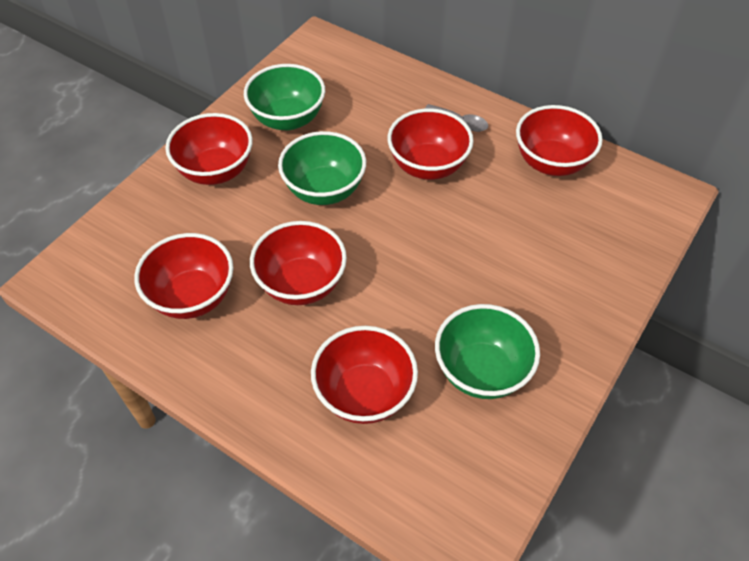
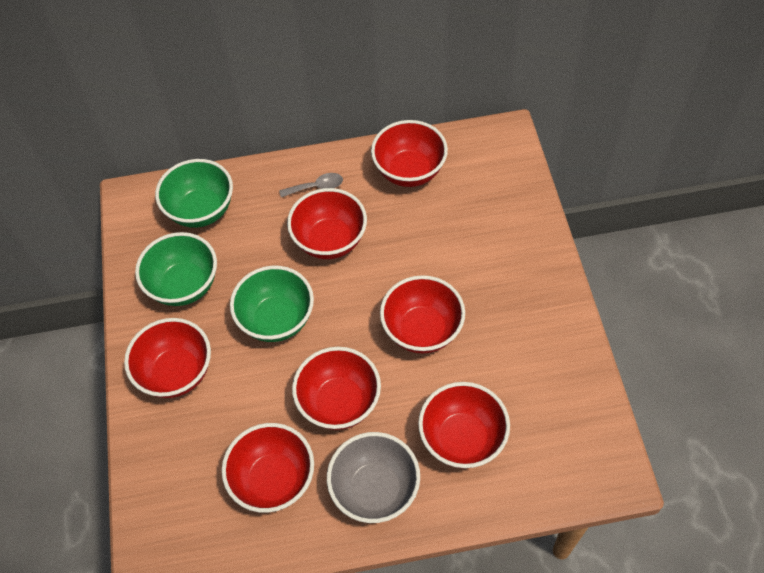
camera: 40 degrees left, 5 degrees up
(254, 369) = (375, 489): none -> grey bowl
(427, 285) = (422, 330): none -> red bowl
(481, 371) = (515, 359): green bowl -> green bowl (201, 210)

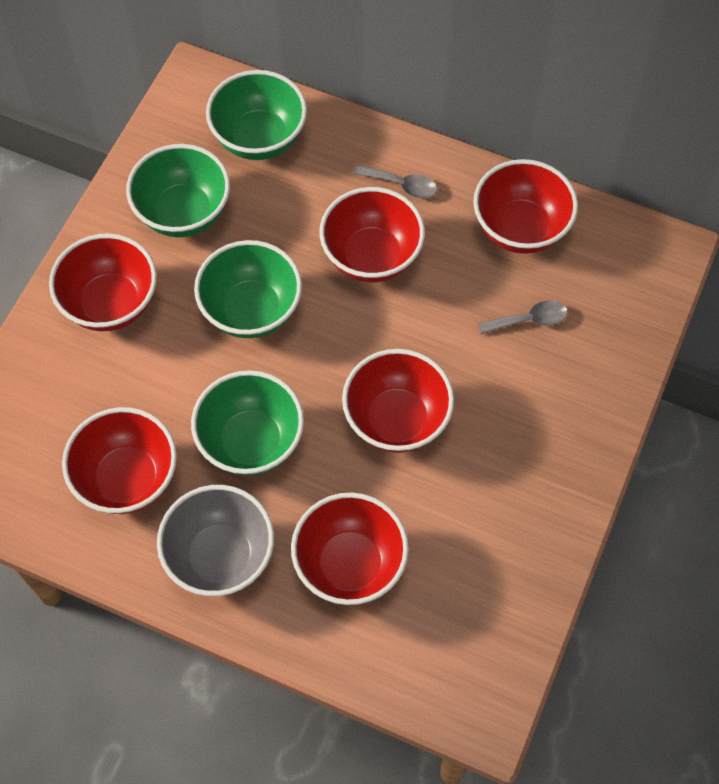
camera: 30 degrees right, 5 degrees up
(339, 402) = (251, 441): red bowl -> green bowl
(456, 221) = (529, 320): none -> grey spoon

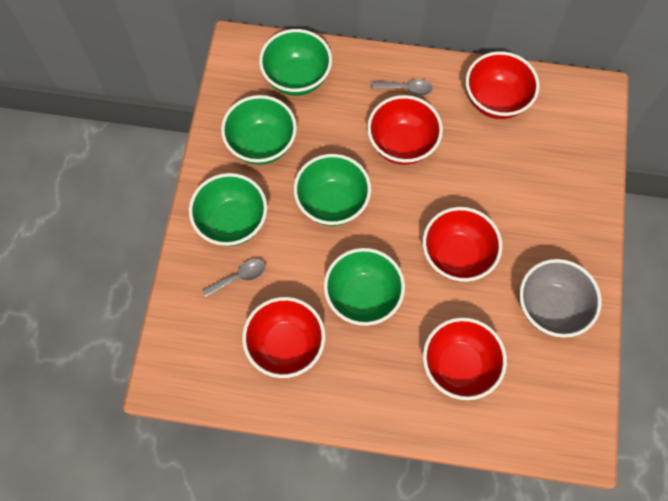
camera: 15 degrees left, 5 degrees up
(111, 303) = (232, 222): red bowl -> green bowl
(220, 556) = (369, 384): grey bowl -> grey bowl (550, 308)
(529, 320) = (522, 163): grey spoon -> grey spoon (239, 277)

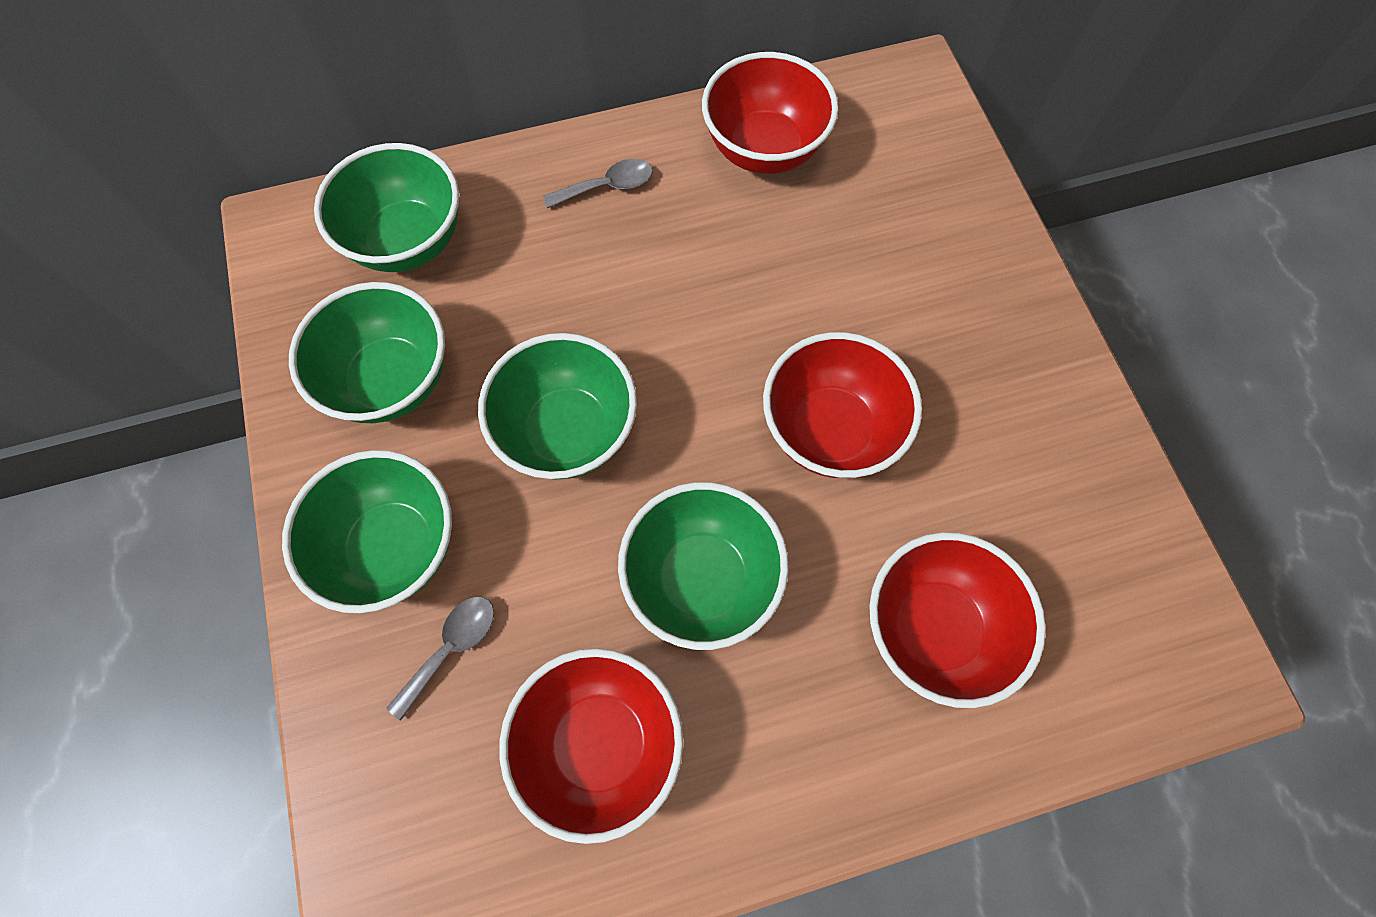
camera: 25 degrees left, 0 degrees up
(402, 144) = (644, 280): red bowl -> none
(550, 308) = (1030, 450): grey bowl -> none

